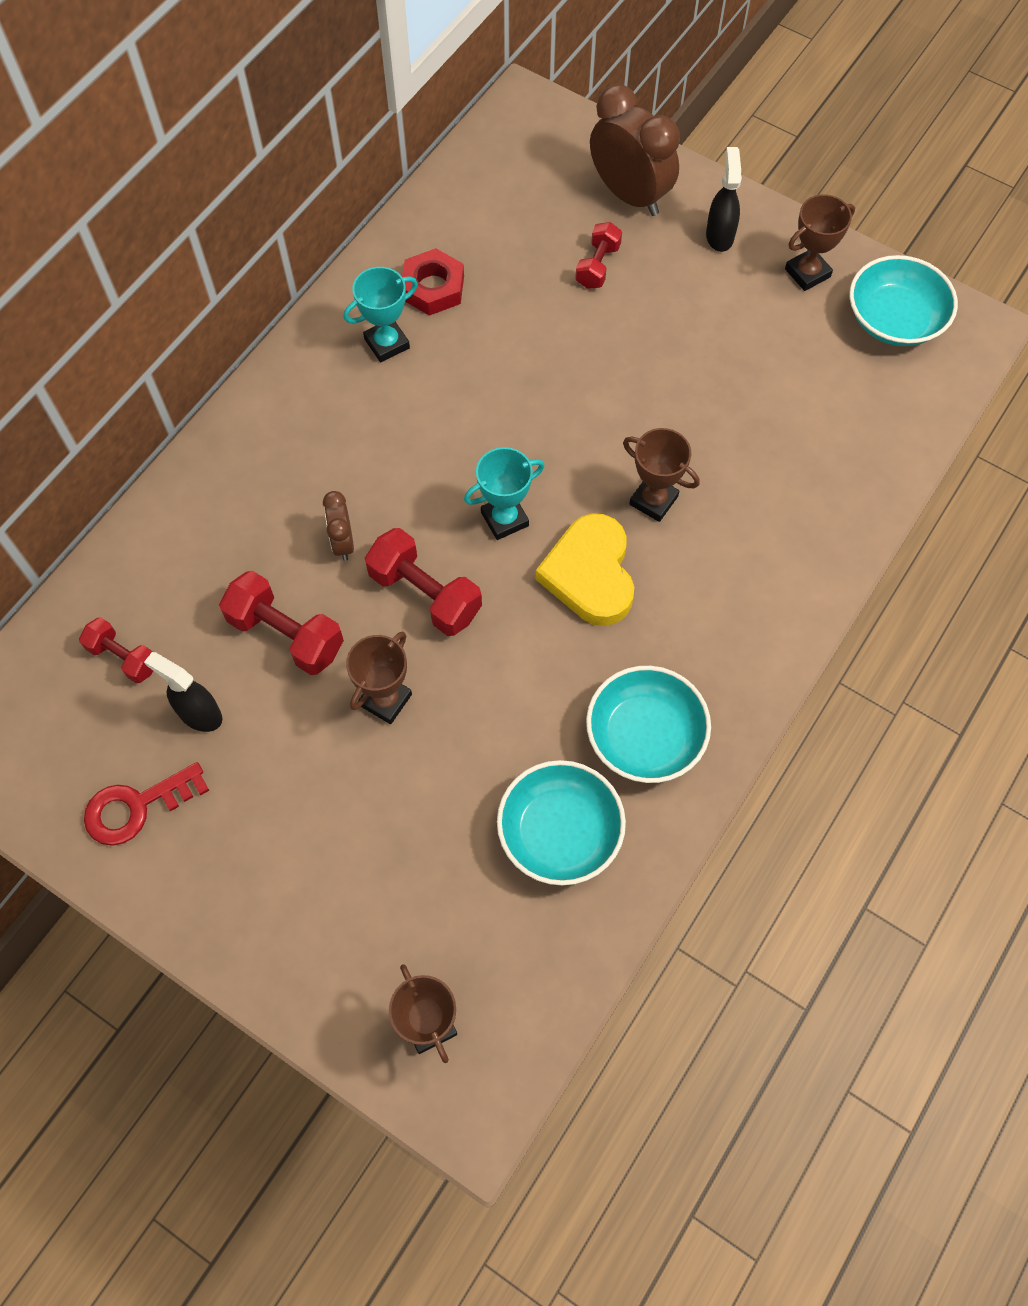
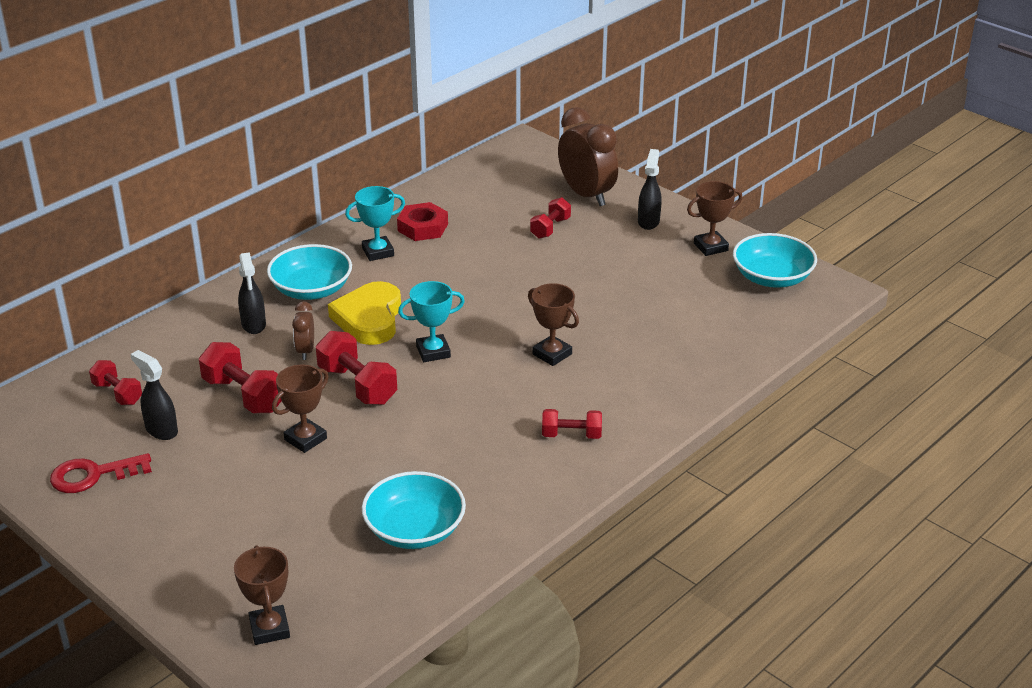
camera: 10 degrees right, 30 degrees down
(263, 505) = (253, 325): none -> black spray bottle
(590, 574) = (489, 388): yellow heart -> yellow heart (369, 318)
(645, 736) = (501, 483): turquoise bowl -> turquoise bowl (311, 289)
(709, 639) = (571, 435): none -> red dumbbell

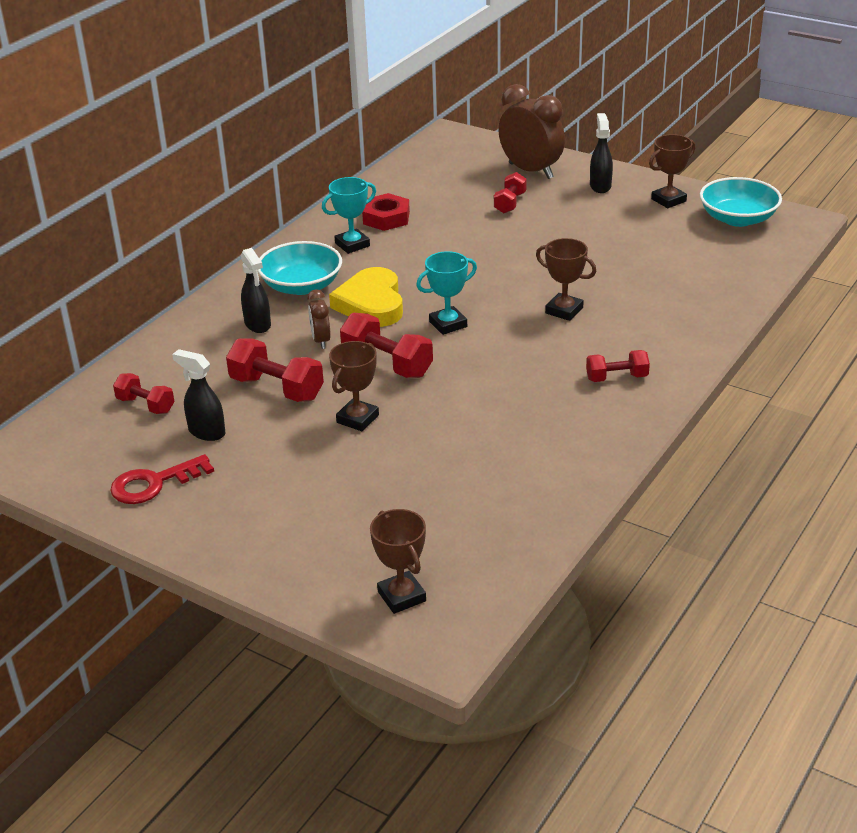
camera: 10 degrees left, 0 degrees up
(414, 530) = (505, 484): turquoise bowl -> none

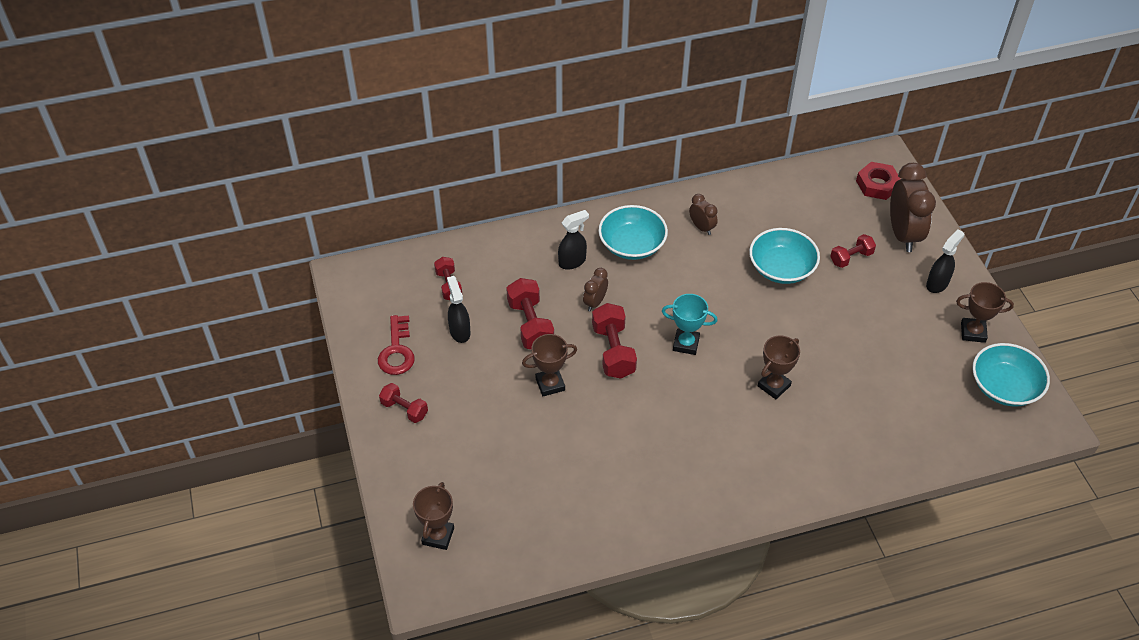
camera: 40 degrees right, 15 degrees up
(154, 483) = (397, 351): red key -> red key turned 105 degrees counterclockwise
(258, 325) = (572, 262): black spray bottle -> black spray bottle turned 135 degrees counterclockwise
(352, 245) = (702, 227): turquoise trophy -> brown clock
(371, 304) = (658, 291): yellow heart -> none
(386, 218) = (750, 216): red nut -> red nut (877, 184)
(461, 236) = (781, 268): none -> turquoise bowl
(564, 310) = (774, 386): brown trophy -> brown trophy turned 60 degrees clockwise
(616, 378) = (741, 469): red dumbbell -> red dumbbell (404, 409)

